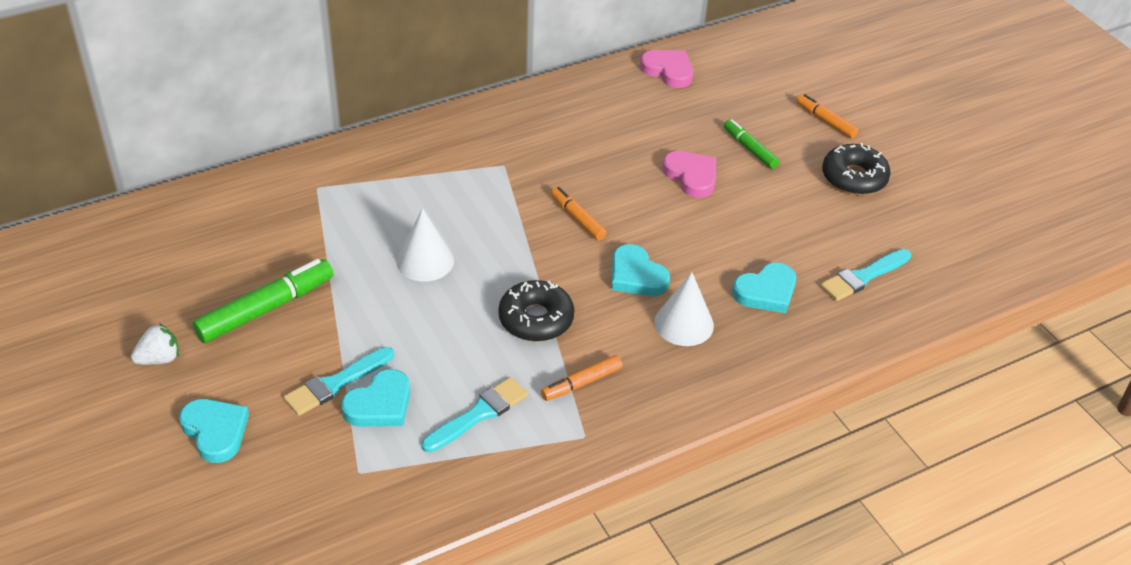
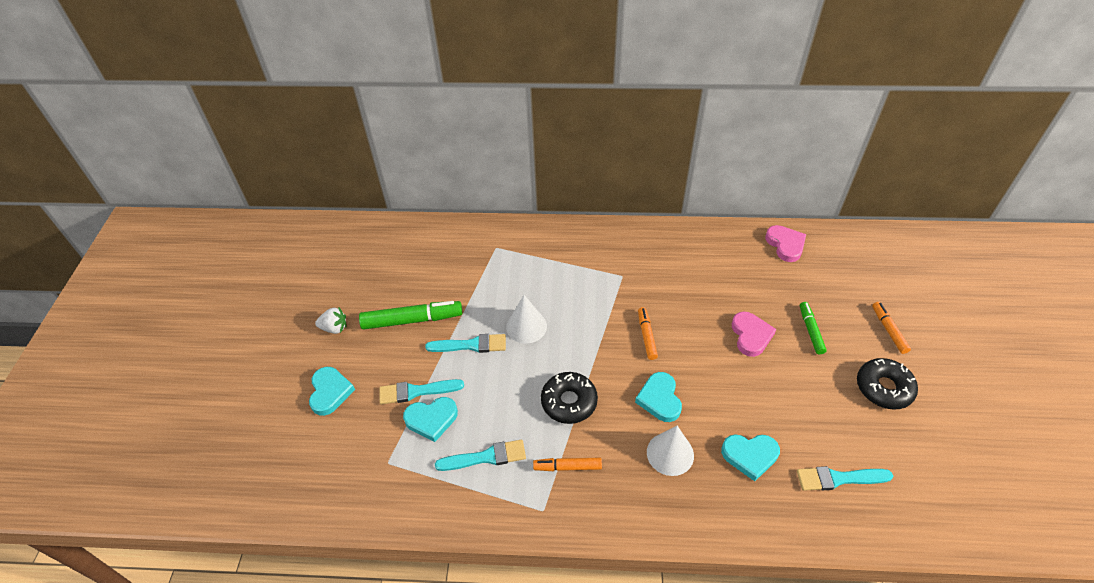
camera: 35 degrees right, 5 degrees up
(368, 307) = (471, 345): none -> turquoise brush

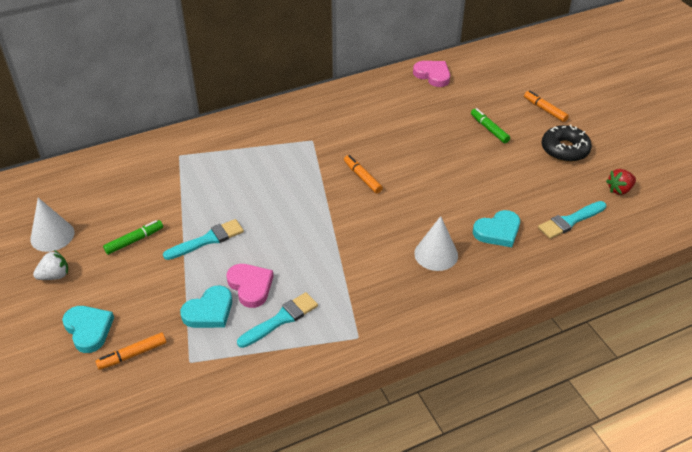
camera: 30 degrees left, 5 degrees down
(412, 320) = (134, 240): green marker -> green marker, size x0.58
(416, 391) = (179, 295): turquoise brush -> none
(526, 326) = (251, 207): white cone -> white cone (52, 236)
(567, 467) = (358, 297): orange marker -> orange marker (132, 355)
(569, 402) = (327, 250): black donut -> none
(659, 399) = (403, 219): turquoise heart -> none
(751, 335) = (446, 148): pink heart -> pink heart (250, 286)
(921, 465) = (619, 190): none -> red strawberry

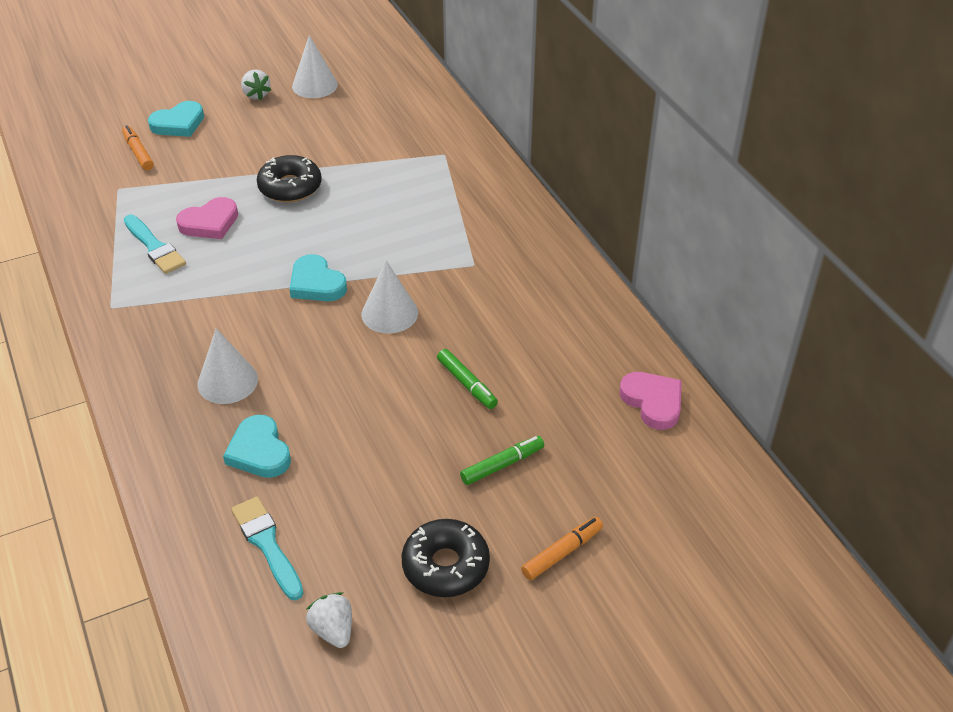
camera: 90 degrees right, 0 degrees up
(134, 240) = (298, 137): green marker -> green marker (467, 384)
(207, 240) = (290, 187): turquoise brush -> black donut
(209, 311) = (181, 196): turquoise heart -> turquoise heart (316, 283)
(362, 177) = (389, 313): orange marker -> white cone
(433, 75) = (653, 402): pink heart -> pink heart turned 75 degrees counterclockwise
(619, 190) = (333, 630): red strawberry -> white strawberry

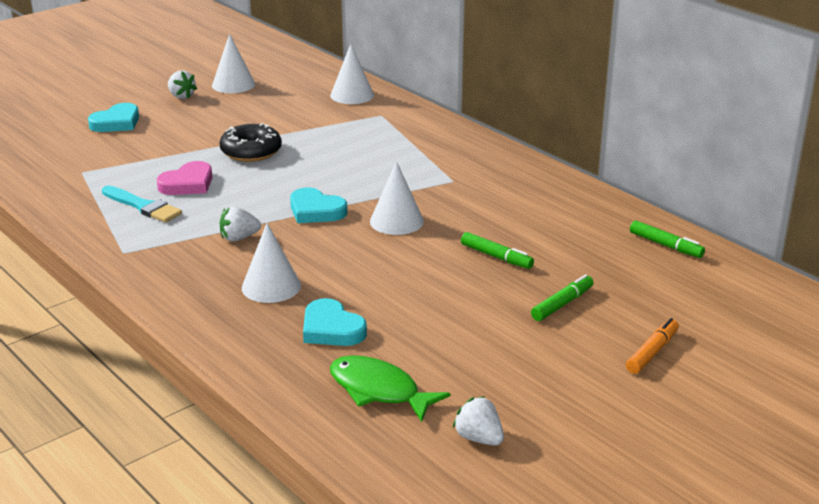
camera: 15 degrees left, 15 degrees down
(138, 153) = (88, 146): orange marker -> none
(226, 308) = (239, 238): none -> white strawberry
(267, 544) = (379, 390): turquoise brush -> green fish
(427, 119) = (352, 95): none -> white cone
(445, 565) = (554, 377): black donut -> none
(653, 402) = (665, 245): pink heart -> green marker

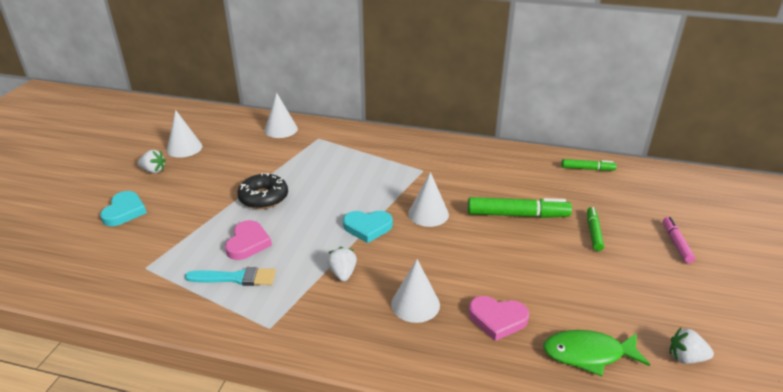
camera: 35 degrees left, 5 degrees up
(239, 238) = (342, 273): white strawberry -> white strawberry turned 135 degrees clockwise
(331, 329) = (497, 319): turquoise heart -> pink heart
(496, 257) = (517, 215): green marker -> green marker, size x1.73
(652, 352) = (676, 243): orange marker -> pink marker

